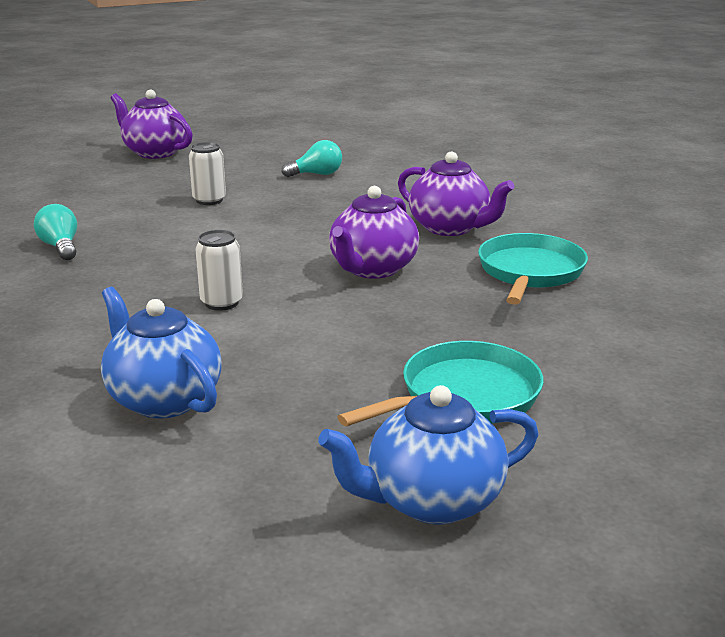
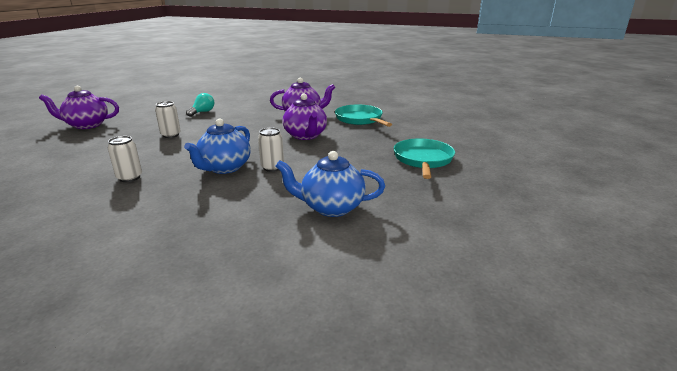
camera: 45 degrees left, 0 degrees up
(60, 247) = (129, 178): turquoise light bulb -> white can
(431, 501) = (481, 190): blue teapot -> blue teapot (224, 168)

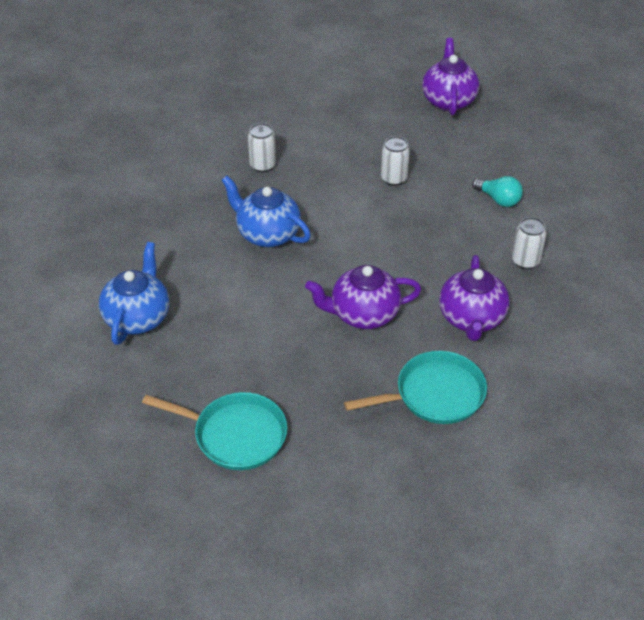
camera: 100 degrees right, 20 degrees up
(272, 167) = (256, 275): white can -> white can (525, 261)

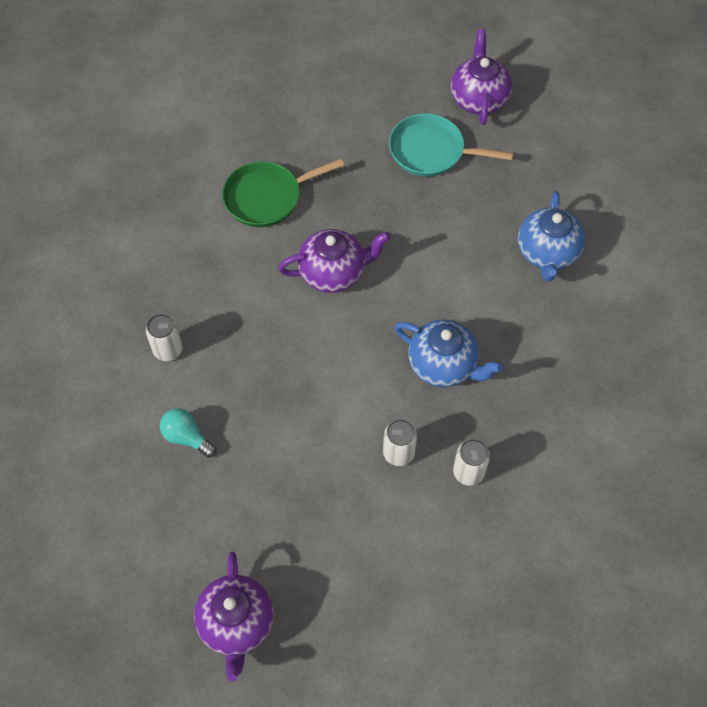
camera: 175 degrees right, 15 degrees up
(394, 178) = (309, 462): white can -> white can (398, 453)
(434, 394) = (267, 197): turquoise pan -> green pan
(471, 319) = (229, 275): purple teapot -> purple teapot (478, 99)

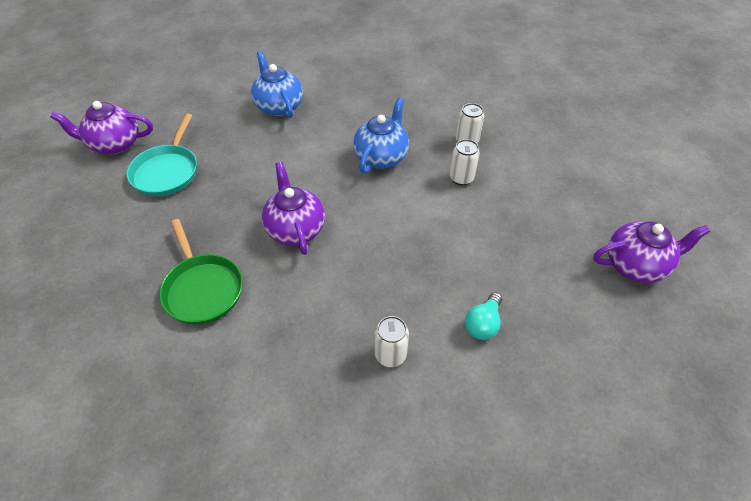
camera: 95 degrees left, 10 degrees down
(547, 253) = (278, 106): blue teapot -> blue teapot turned 120 degrees counterclockwise

